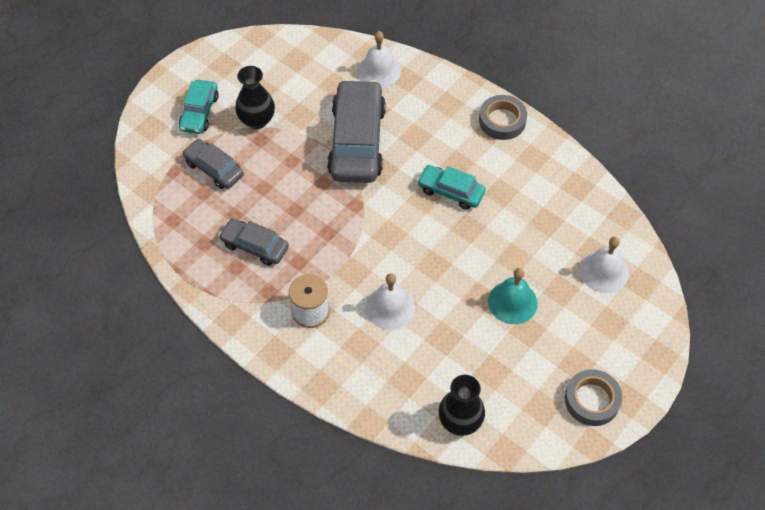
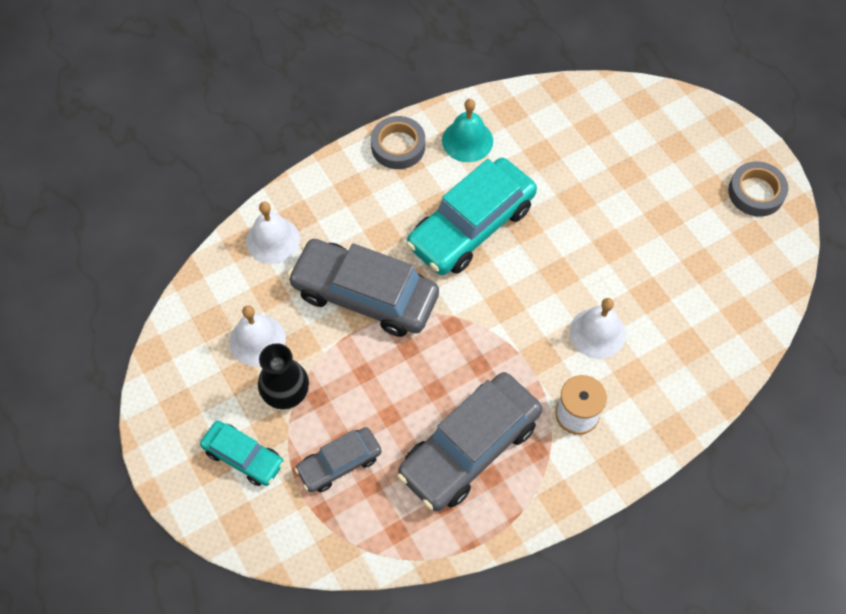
camera: 70 degrees left, 5 degrees up
(255, 246) = (469, 448): grey car -> grey car, size x1.84
(451, 191) = (471, 226): turquoise car -> turquoise car, size x1.84
(460, 421) = (749, 313): black vase -> none
(512, 302) = (627, 218): turquoise bell -> turquoise bell (467, 140)
(604, 271) = (618, 128): white bell -> white bell (257, 340)

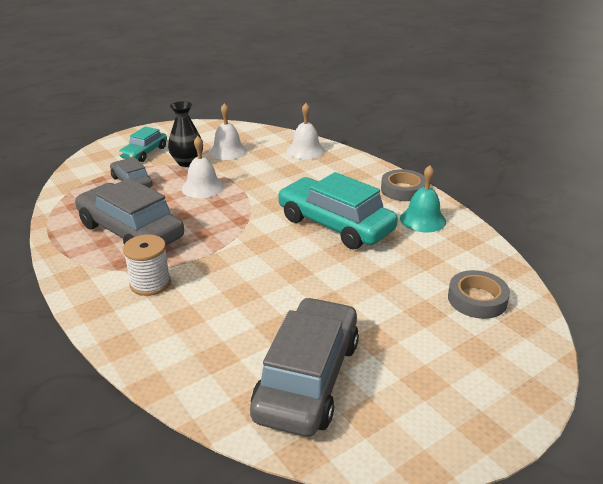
camera: 85 degrees right, 30 degrees down
(365, 295) = (264, 184): grey car -> grey car (308, 378)
(597, 333) = (232, 294): white bell -> white bell (202, 187)
(756, 192) = (435, 422): grey tape -> grey tape (477, 299)

